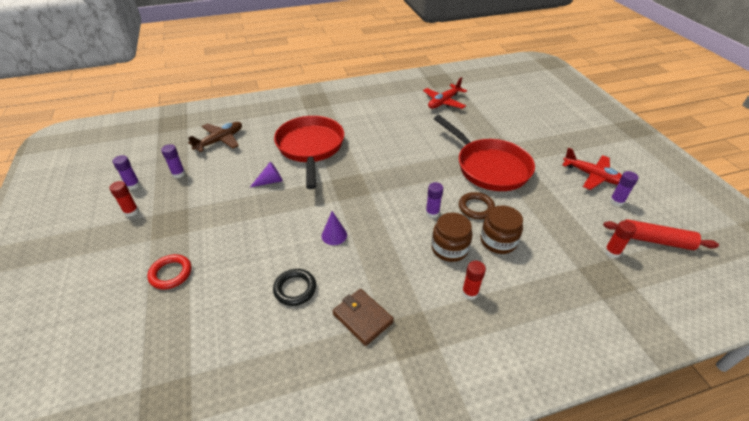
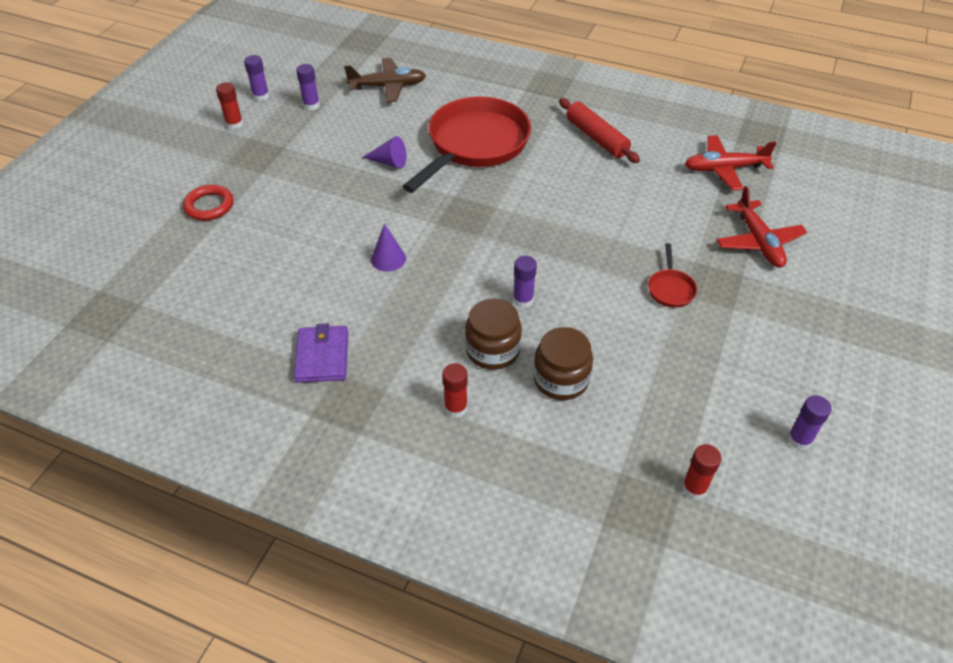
camera: 40 degrees right, 5 degrees up
(295, 289) = (294, 288): black ring -> none
(362, 318) = (322, 356): brown wallet -> purple wallet
(476, 208) = (585, 326): brown ring -> none
(489, 167) = (670, 289): red pan -> red pan, size x0.40
(593, 176) = (813, 388): red plane -> red plane (758, 242)
(655, 240) = (782, 519): red rolling pin -> red rolling pin (596, 138)

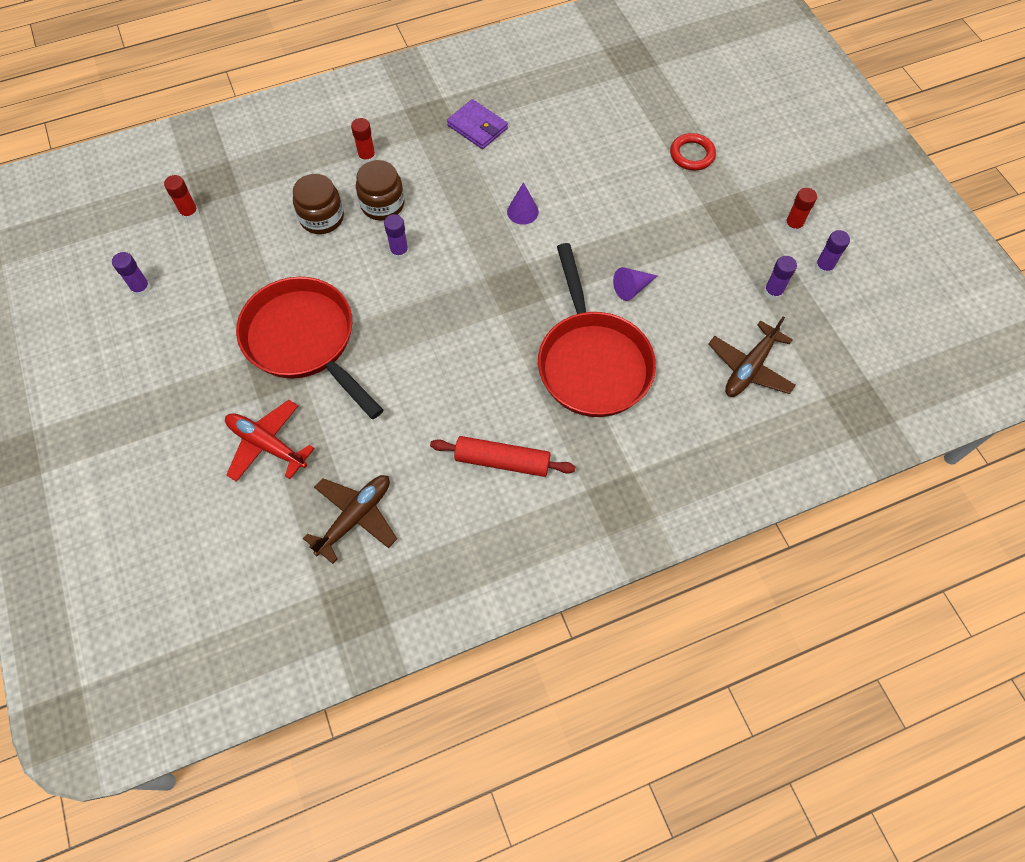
camera: 135 degrees right, 15 degrees up
(670, 289) = (304, 341): red pan -> red pan, size x2.50
(724, 169) = (355, 517): red plane -> brown plane

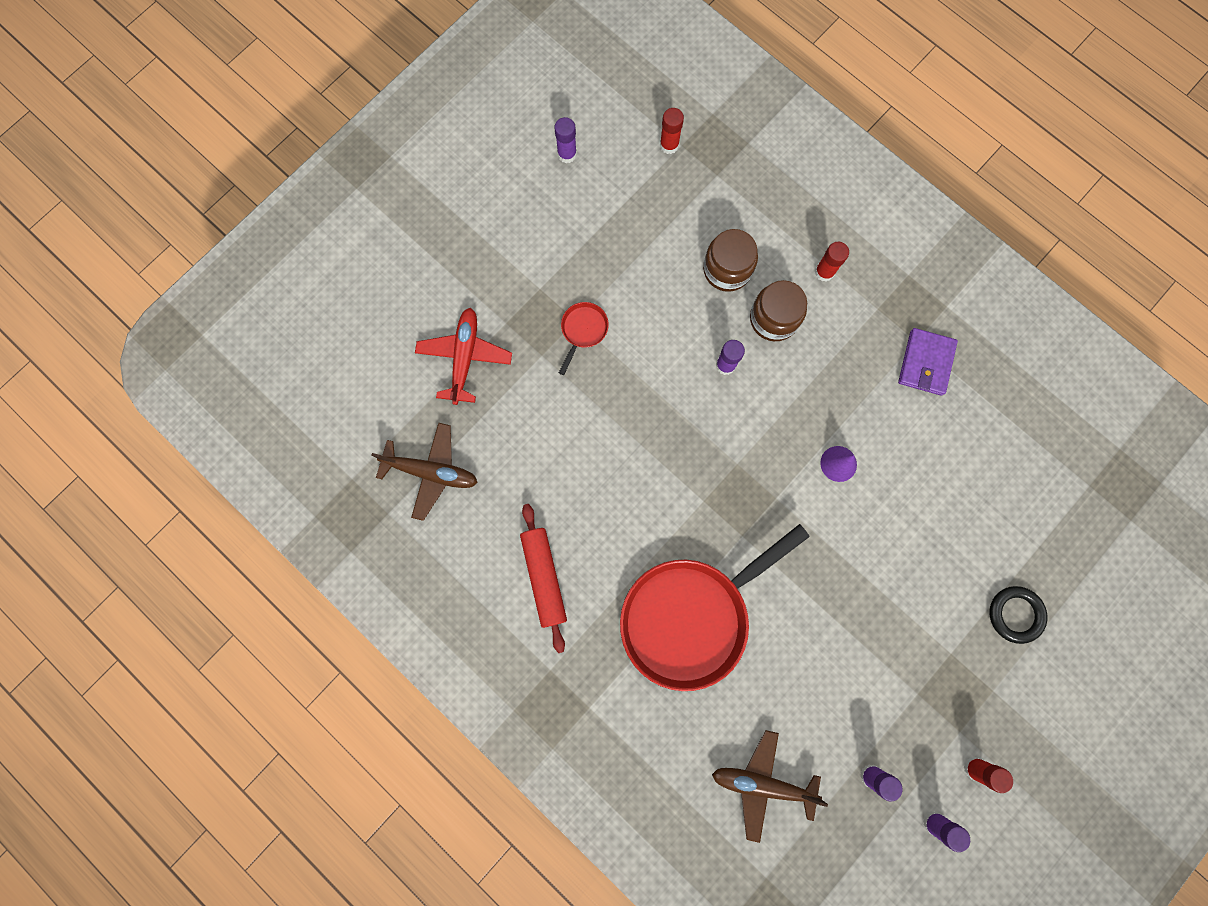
camera: 65 degrees right, 15 degrees up
(304, 341) = (583, 330): red pan -> red pan, size x0.40
(632, 288) = (799, 620): purple cone -> none
(692, 154) = (1015, 614): red ring -> black ring

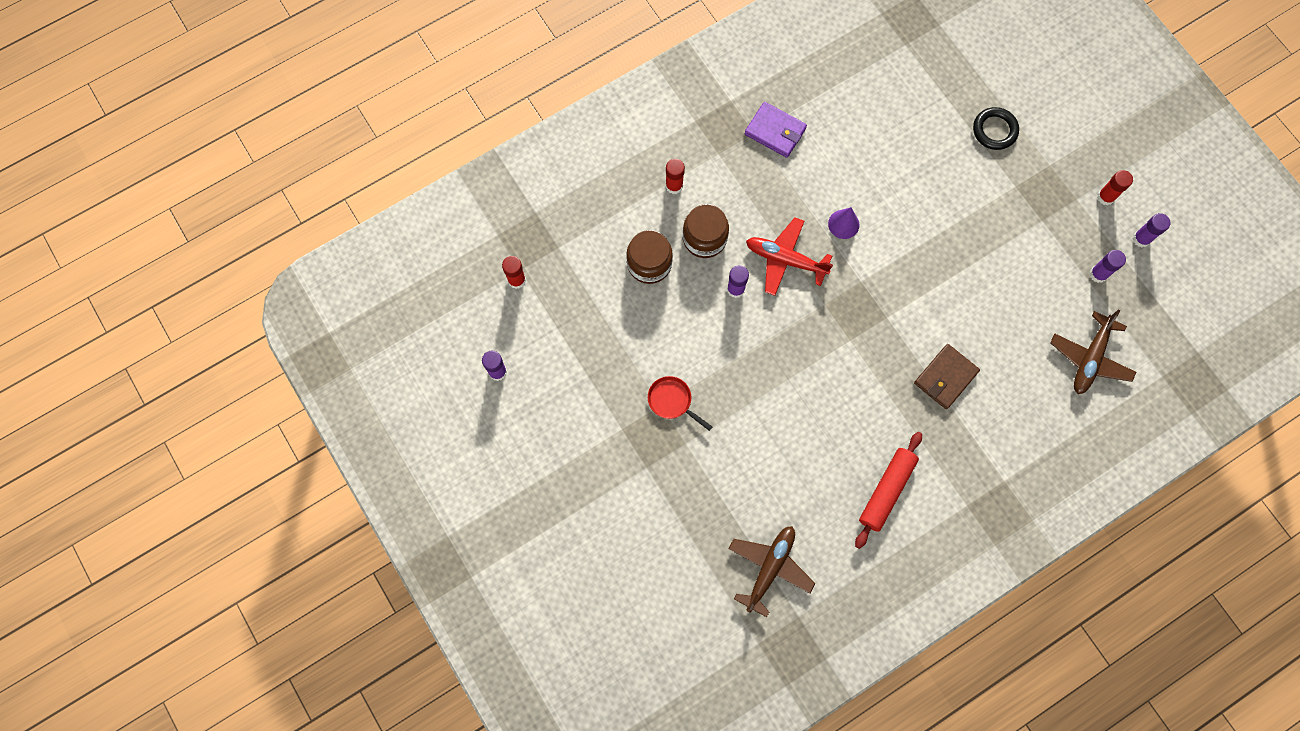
camera: 75 degrees left, 5 degrees down
(465, 357) = (669, 512): red plane -> red plane (785, 259)
(544, 577) = (886, 491): red rolling pin -> red rolling pin turned 60 degrees counterclockwise
(690, 616) = (945, 377): red pan -> brown wallet

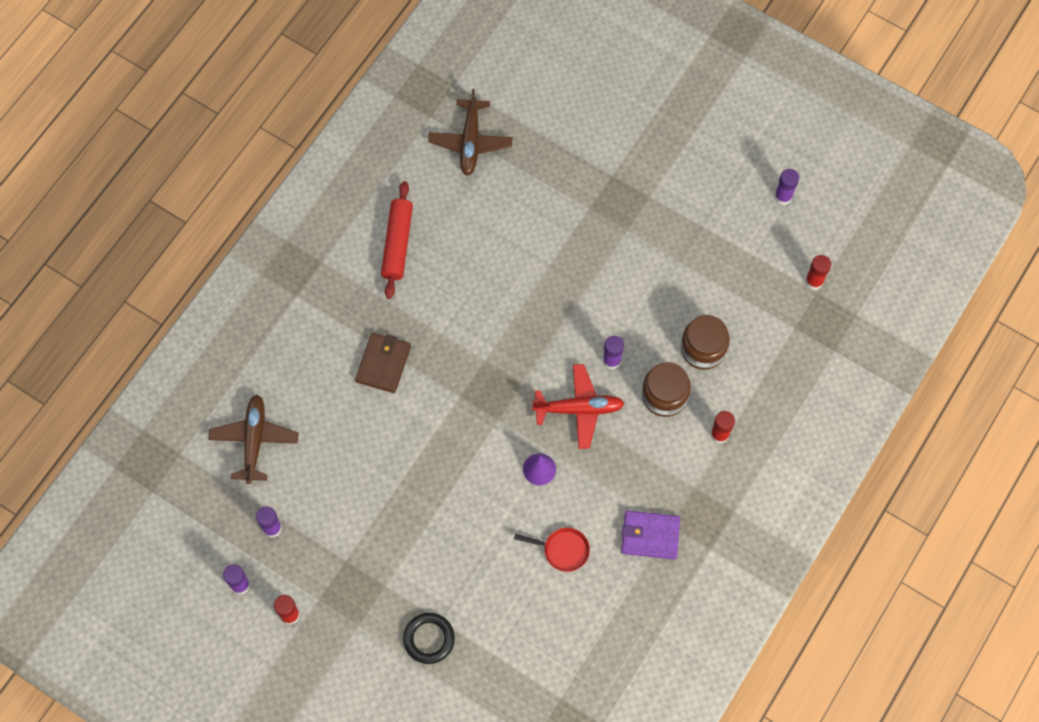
camera: 155 degrees right, 5 degrees down
(672, 401) = (619, 238): red pan -> red pan (563, 550)

